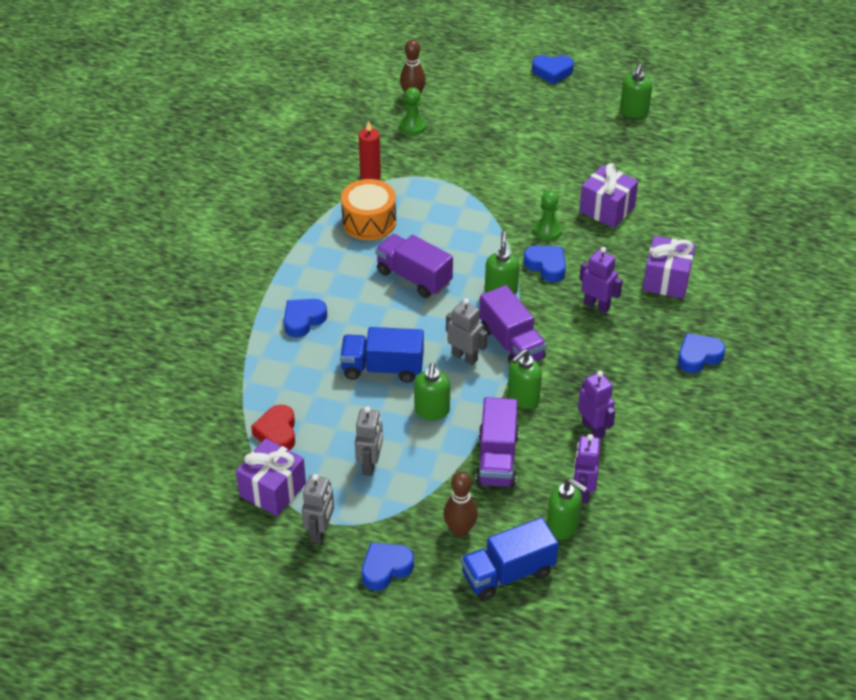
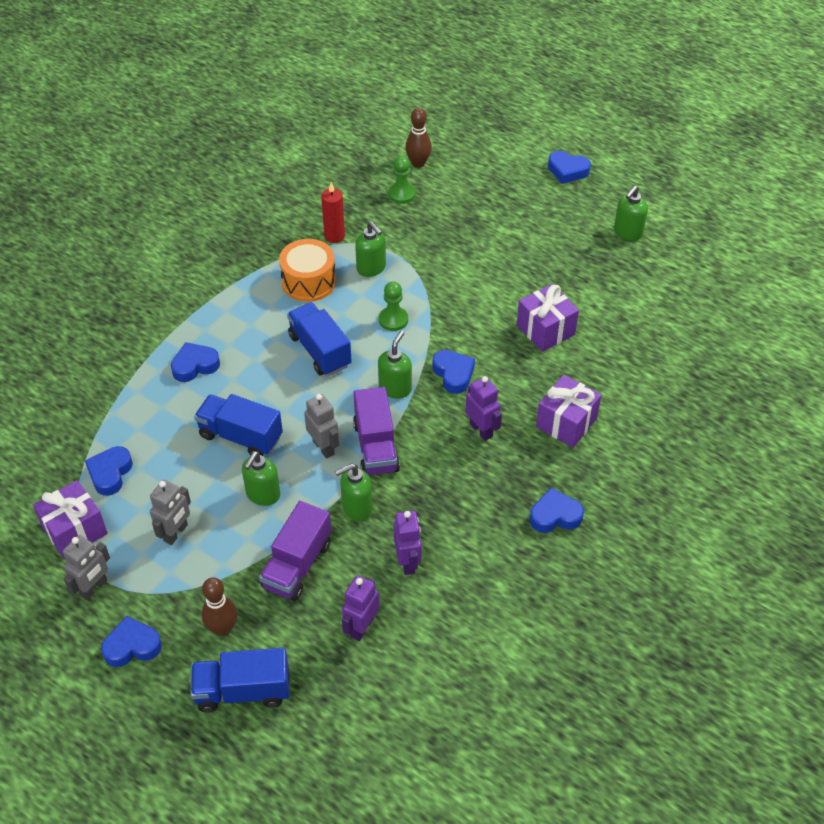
camera: 20 degrees right, 5 degrees up
(277, 433) = (110, 473): red heart -> blue heart
(414, 277) = (320, 351): purple truck -> blue truck
(547, 230) = (474, 336): green pawn -> green pawn (393, 320)
(563, 526) = (322, 658): green soap dispenser -> green soap dispenser (371, 268)

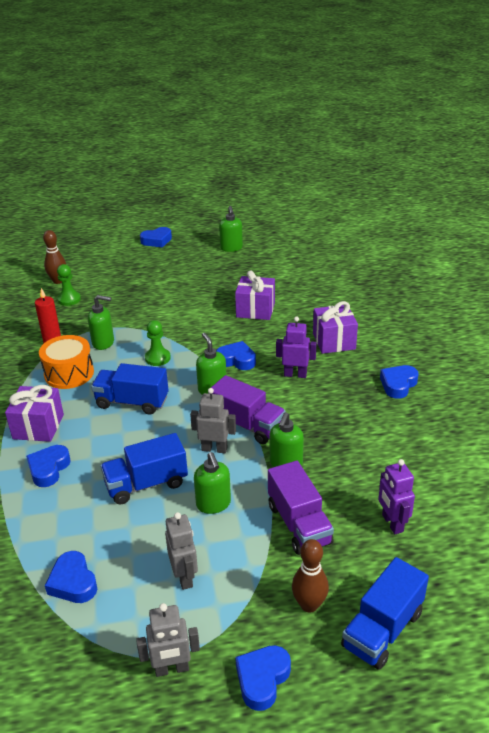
camera: 45 degrees left, 15 degrees down
(75, 530) = (97, 644): purple gift -> purple gift (38, 426)
(94, 588) = (172, 669): grey robot -> grey robot turned 90 degrees clockwise
(408, 562) = (361, 467): purple robot -> none

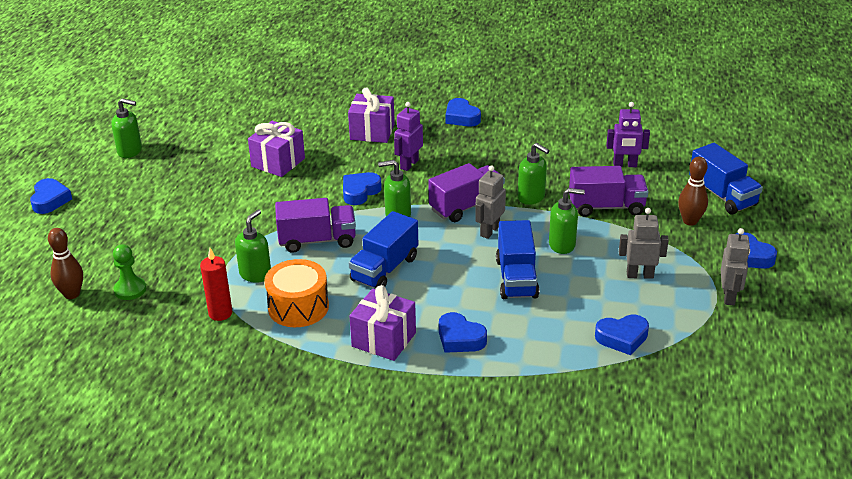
camera: 70 degrees left, 0 degrees up
(157, 358) = (317, 240): green pawn -> purple truck

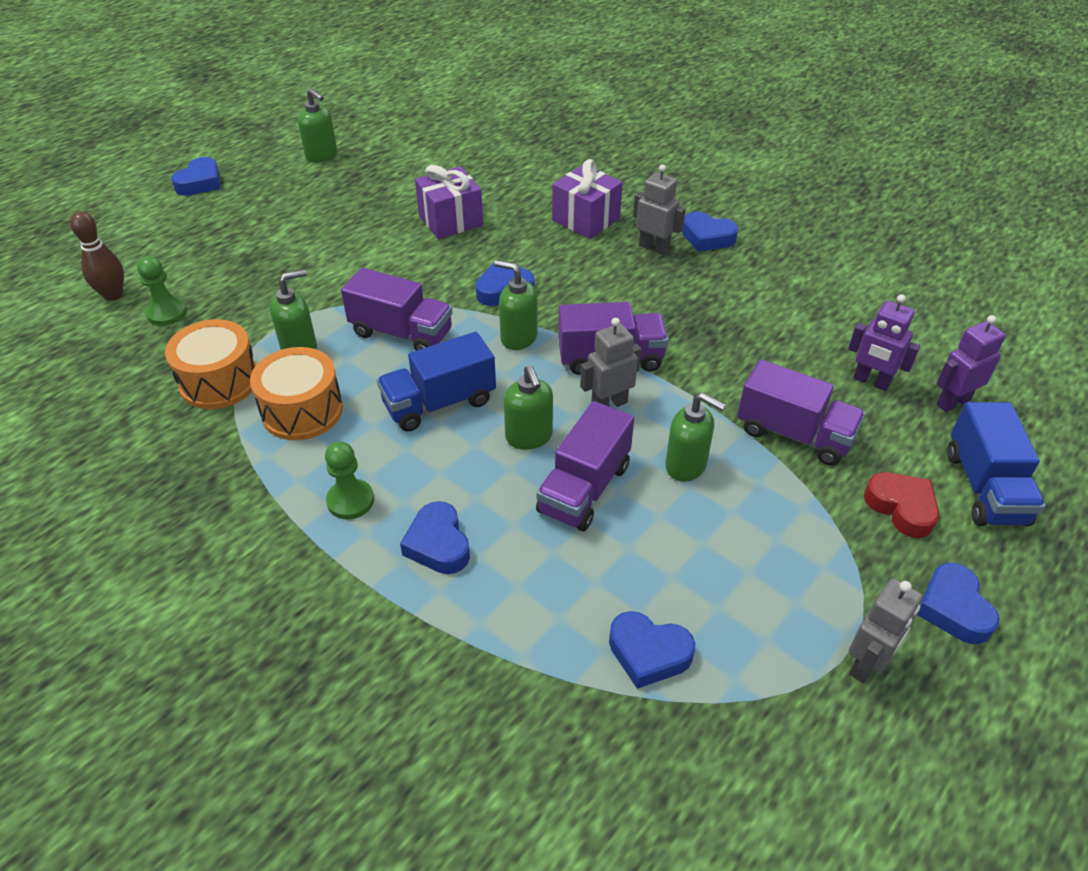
camera: 30 degrees right, 10 degrees up
(220, 313) = (219, 381): red candle -> orange drum
(384, 340) = (350, 501): purple gift -> green pawn
(409, 164) = (591, 276): purple robot -> purple robot (952, 402)
(461, 117) = (707, 237): blue heart -> blue heart turned 60 degrees counterclockwise
(516, 278) = (584, 488): blue truck -> purple truck
(531, 197) = (703, 379): green soap dispenser -> green soap dispenser (529, 437)
(640, 275) = (757, 562): grey robot -> grey robot (654, 248)
(690, 221) = (901, 508): brown bowling pin -> red heart

